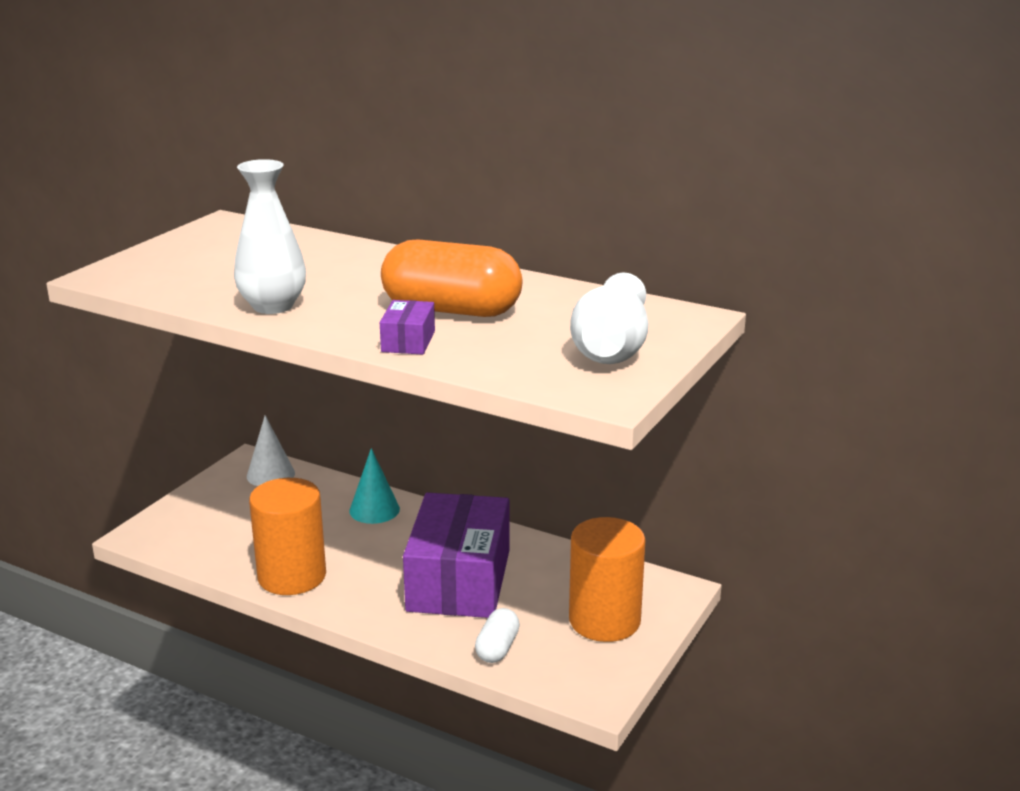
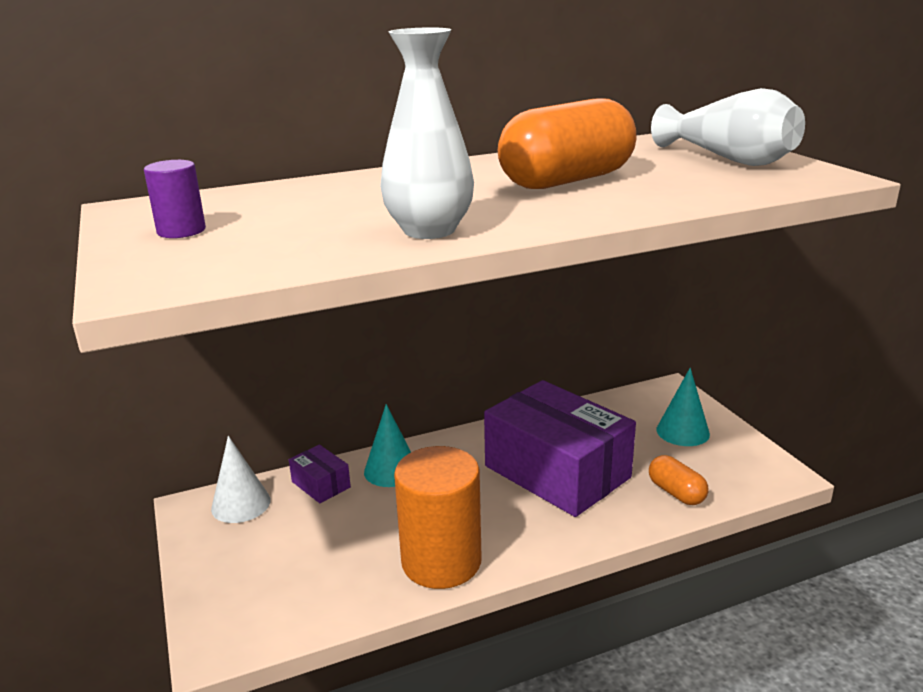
camera: 50 degrees left, 0 degrees up
(196, 250) = (181, 231): none -> purple cylinder
(408, 341) = (619, 204): purple box -> purple box (321, 484)
(497, 648) = (676, 493): white capsule -> orange capsule
(604, 621) = (682, 431): orange cylinder -> turquoise cone

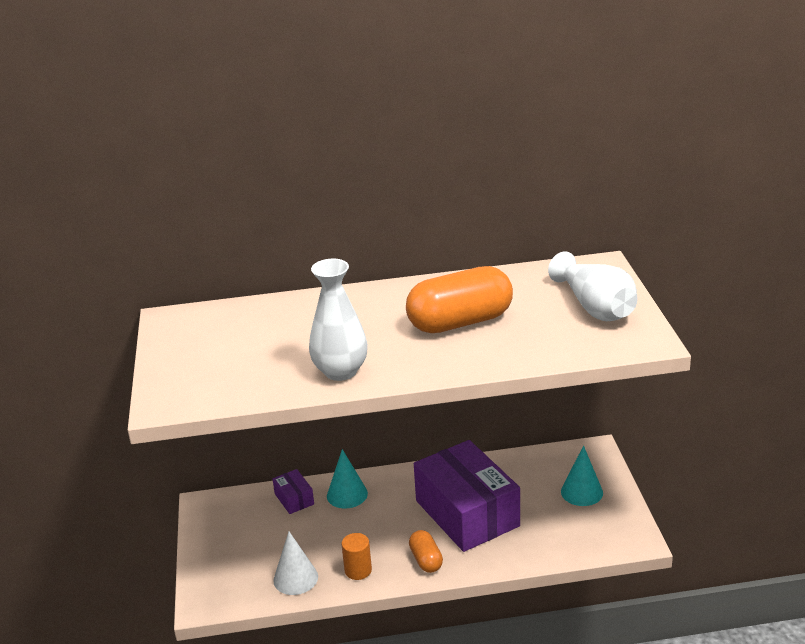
camera: 15 degrees right, 5 degrees up
(181, 231) = (195, 351): purple cylinder -> none
(241, 504) = (236, 507): white cone -> white cone (295, 578)
(441, 561) = (358, 570): orange cylinder -> orange cylinder, size x0.49
(676, 493) = (547, 543): orange capsule -> orange capsule (426, 560)

